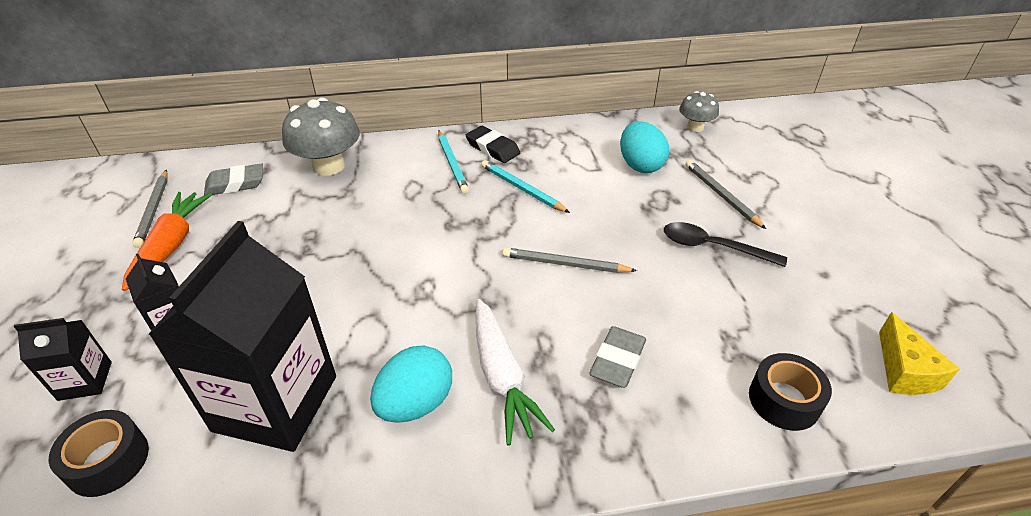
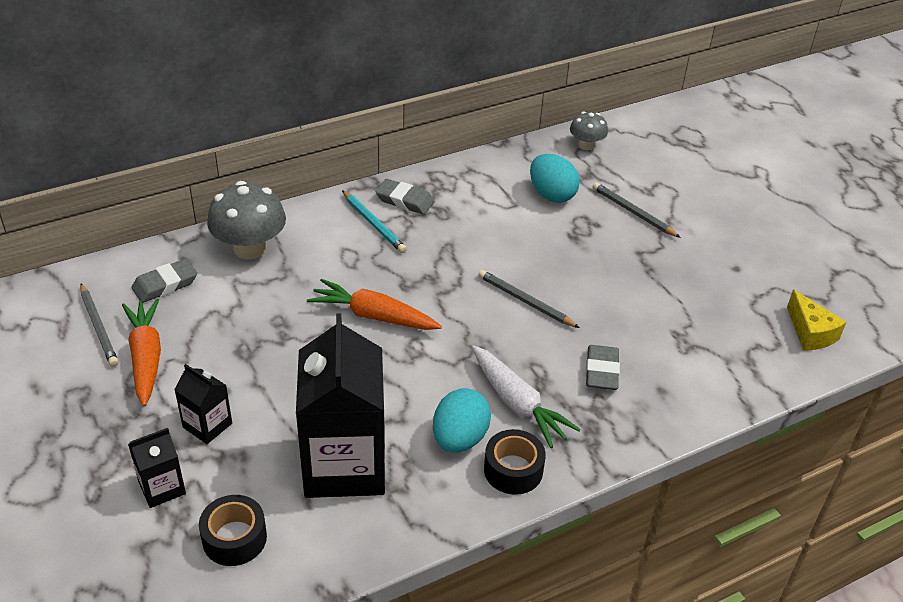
camera: 20 degrees left, 0 degrees up
(402, 248) = (373, 316): none -> orange carrot
(493, 148) = (405, 200): black eraser -> grey eraser
(522, 189) = (454, 238): turquoise pencil -> none
(565, 264) = (525, 301): grey pencil -> grey pencil turned 45 degrees clockwise
(712, 247) = (641, 262): black spoon -> none
(784, 400) = (732, 373): black tape -> black tape (513, 470)

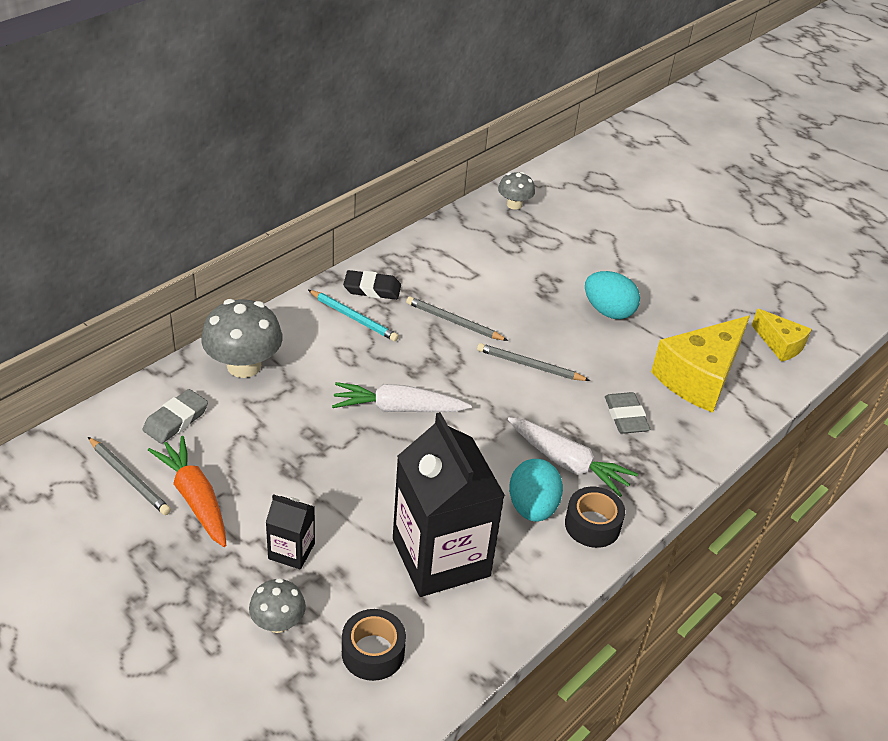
camera: 20 degrees left, 0 degrees up
(162, 488) = (278, 622): black carton -> grey mushroom
(373, 316) = (398, 408): orange carrot -> white carrot
(405, 200) = (372, 289): grey eraser -> black eraser
(551, 195) = (505, 258): turquoise egg -> turquoise egg (608, 311)
(633, 212) = (585, 262): grey pencil -> grey pencil (454, 322)
(701, 348) = (699, 377): none -> yellow cheese

